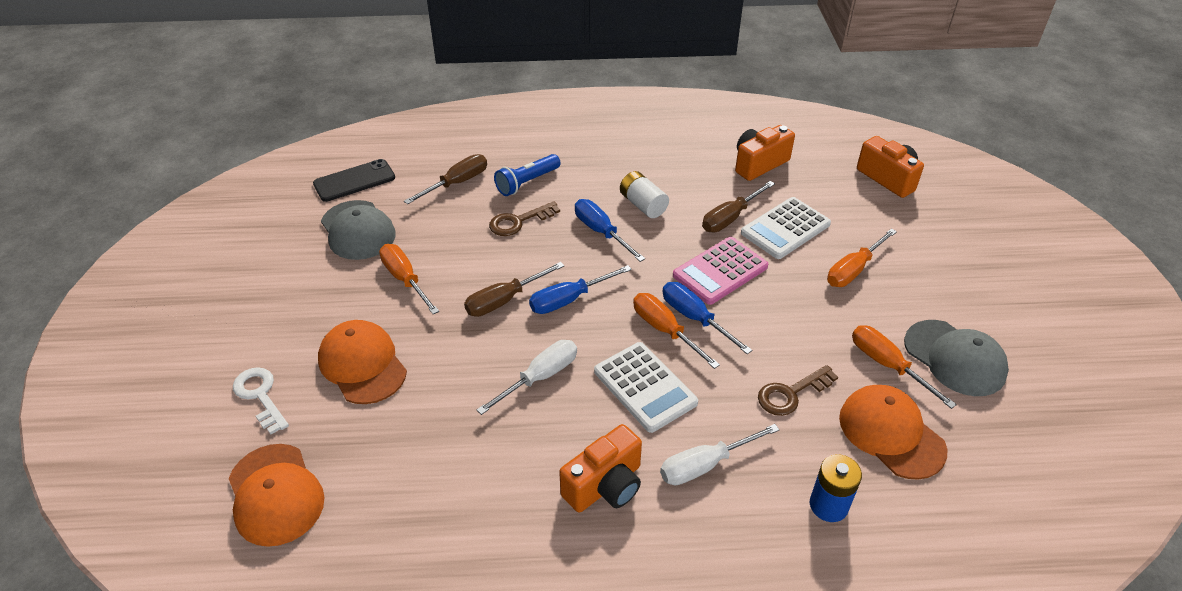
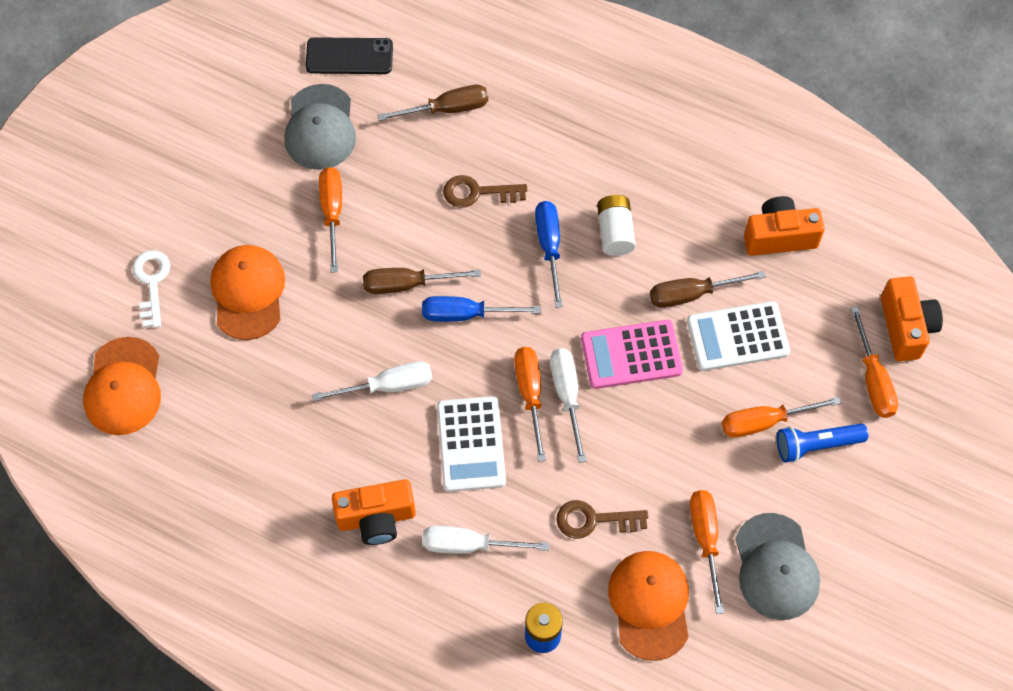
camera: 30 degrees right, 20 degrees up
(527, 182) = (517, 143): blue flashlight -> blue flashlight (816, 445)
(694, 318) = (567, 396): blue screwdriver -> white screwdriver
(898, 214) = (873, 380): none -> orange screwdriver

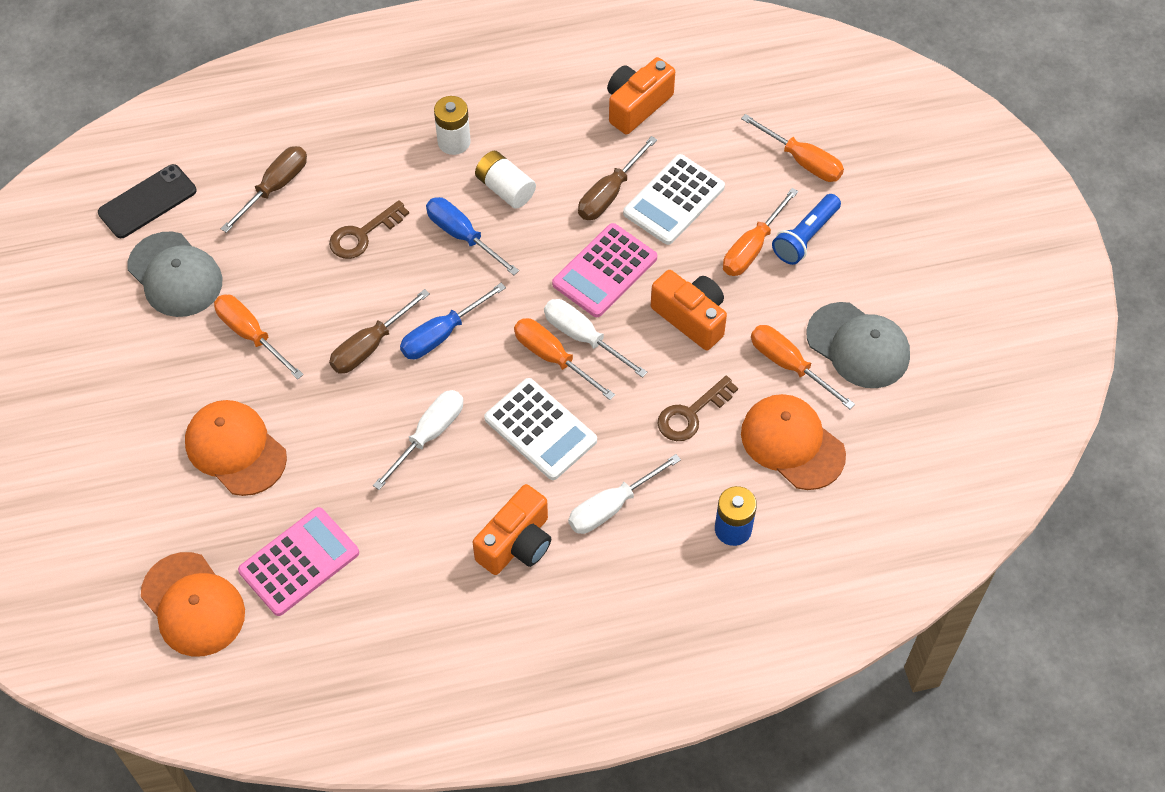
camera: 40 degrees left, 5 degrees down
(152, 282) = (137, 502): white key -> none
(218, 411) = (299, 562): none -> pink calculator
(610, 166) = (454, 142): none -> white battery
(905, 327) = (791, 107): orange camera -> orange camera (691, 318)

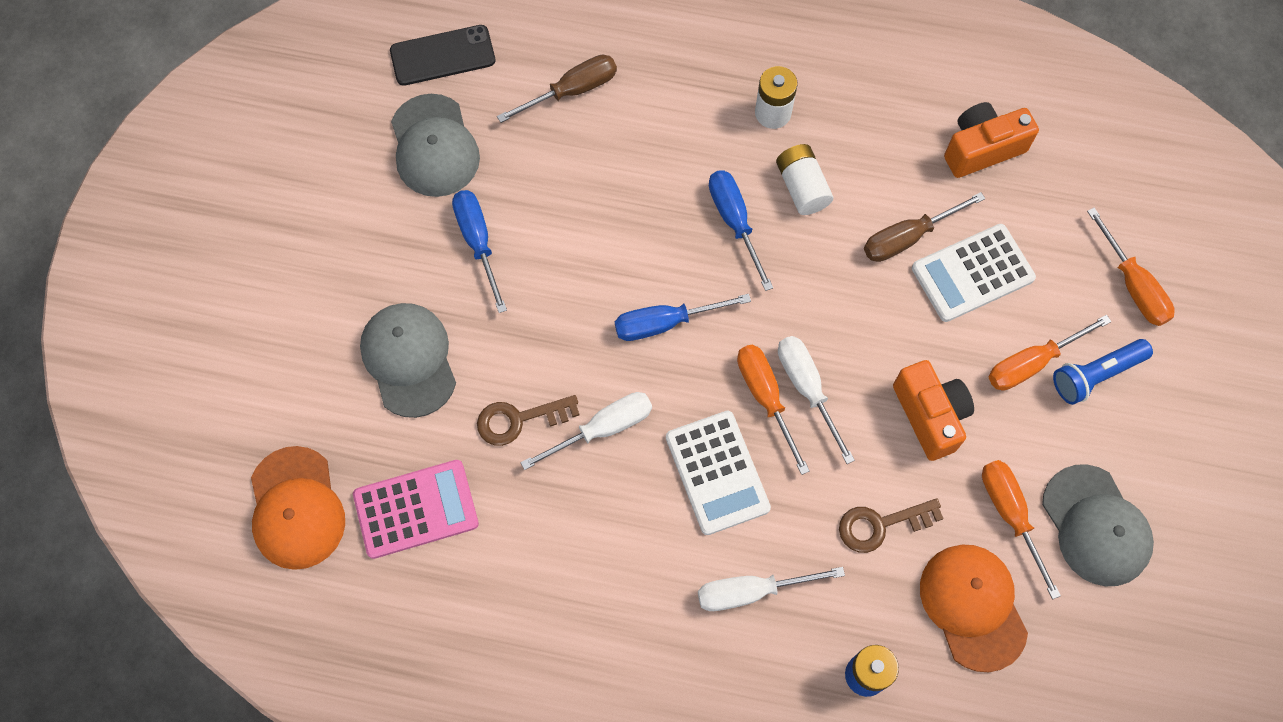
camera: 25 degrees right, 10 degrees up
(235, 449) = (409, 360): orange cap -> grey cap
(251, 335) = (478, 242): orange screwdriver -> blue screwdriver
(362, 235) = (635, 179): brown key -> brown key (519, 420)
(370, 346) = (588, 305): brown screwdriver -> none
(516, 543) = (636, 588): orange camera -> none
(605, 271) = (863, 323): pink calculator -> none

